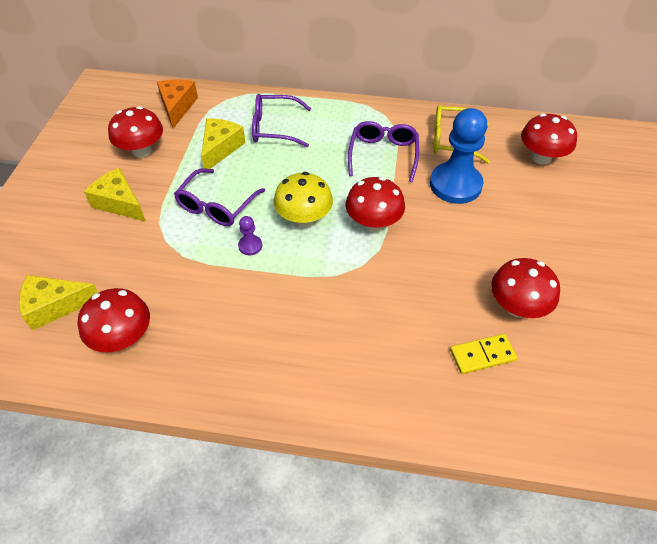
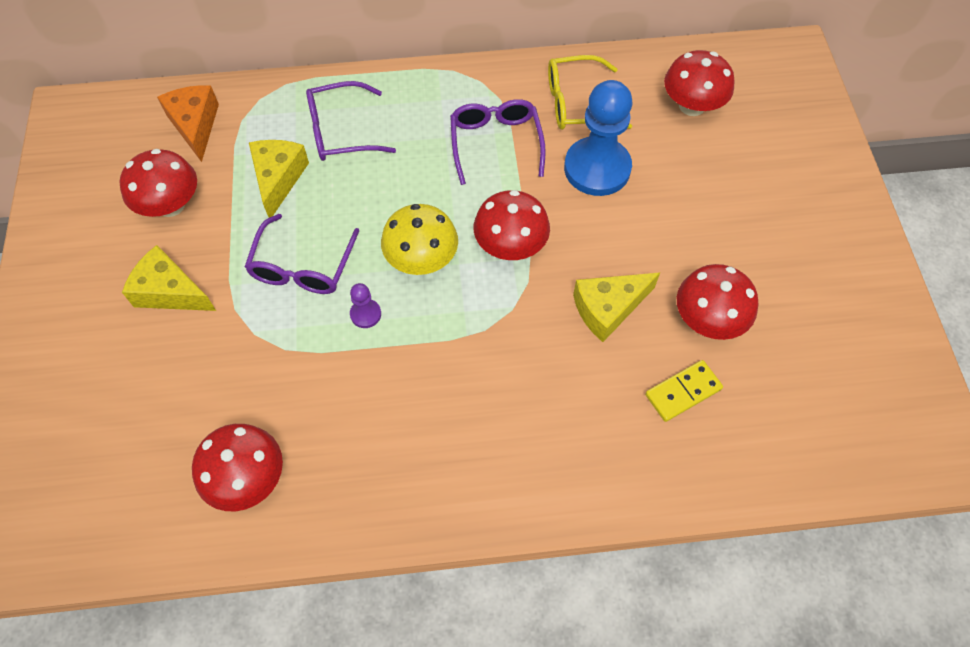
camera: 15 degrees left, 10 degrees up
(55, 306) = (142, 458): yellow cheese -> yellow cheese (608, 308)

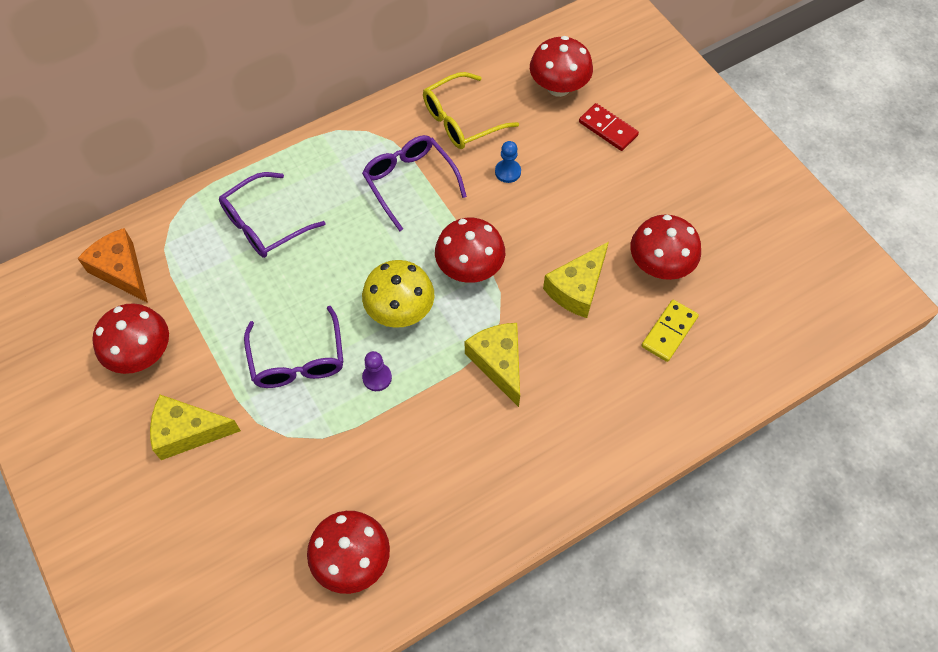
camera: 25 degrees left, 0 degrees up
(278, 179) = (230, 290): yellow cheese -> yellow cheese (498, 363)
(597, 168) = (508, 172): blue pawn -> blue pawn, size x0.42
(722, 164) = (608, 129): none -> red domino

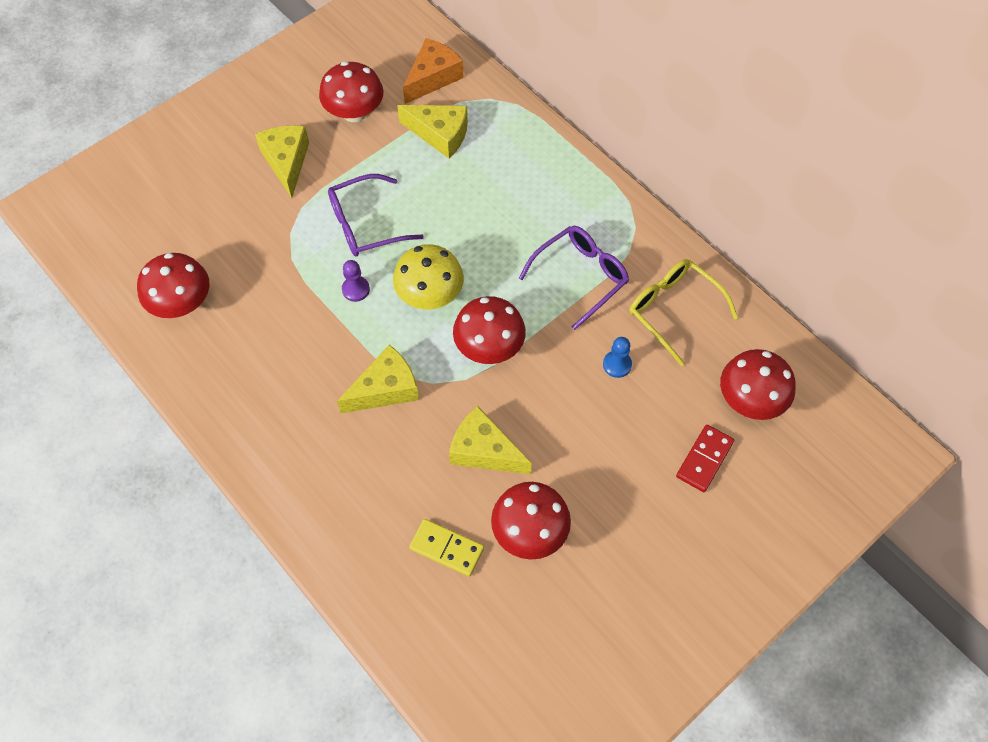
camera: 80 degrees right, 0 degrees up
(202, 274) = (440, 134): none -> yellow cheese
(264, 224) = (503, 168): purple glasses -> none

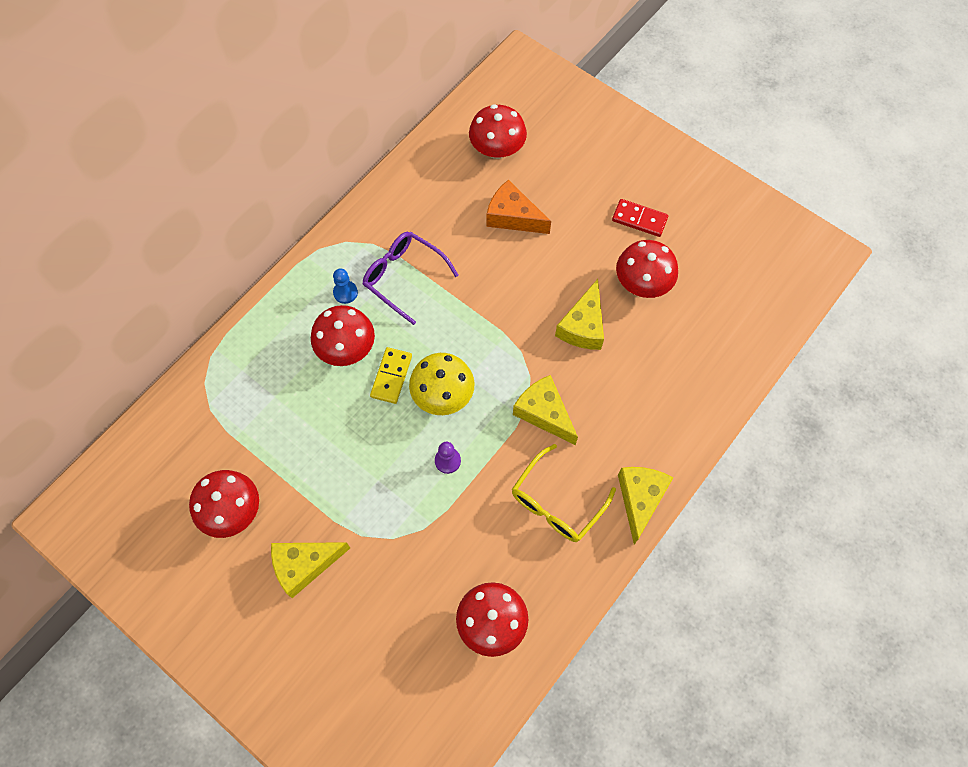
camera: 100 degrees left, 5 degrees up
(365, 224) = (373, 468): purple glasses -> none
(433, 77) = (179, 442): orange cheese -> orange cheese (513, 217)
(440, 134) = (255, 421): yellow cheese -> yellow cheese (640, 499)
(447, 548) = (671, 339): yellow domino -> yellow domino (391, 376)
(489, 347) = (486, 338): red mushroom -> red mushroom (346, 348)
(617, 365) = (484, 241): blue pawn -> blue pawn (345, 292)
(673, 310) = (425, 206): yellow glasses -> yellow glasses (556, 502)
(704, 459) = (553, 175): red domino -> red domino (639, 219)

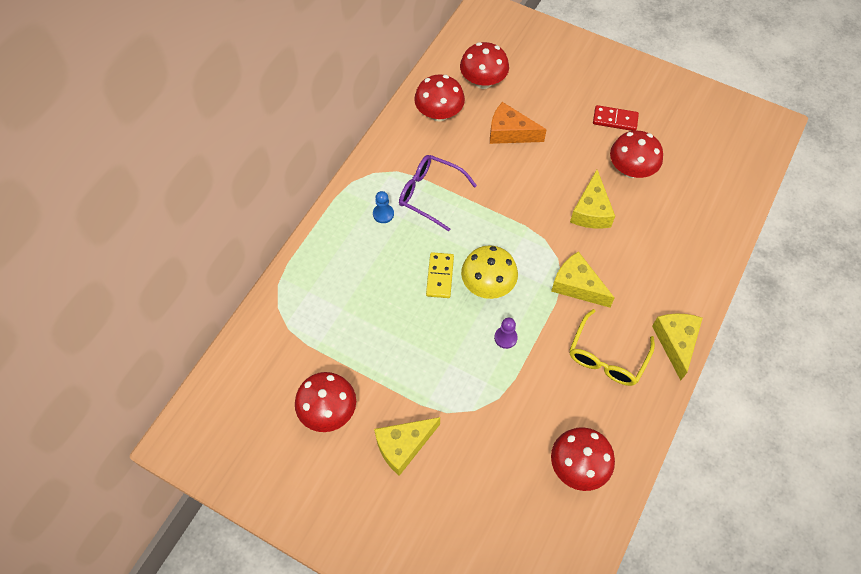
camera: 10 degrees left, 5 degrees down
(346, 348) = (395, 259): red mushroom -> red mushroom (439, 113)

